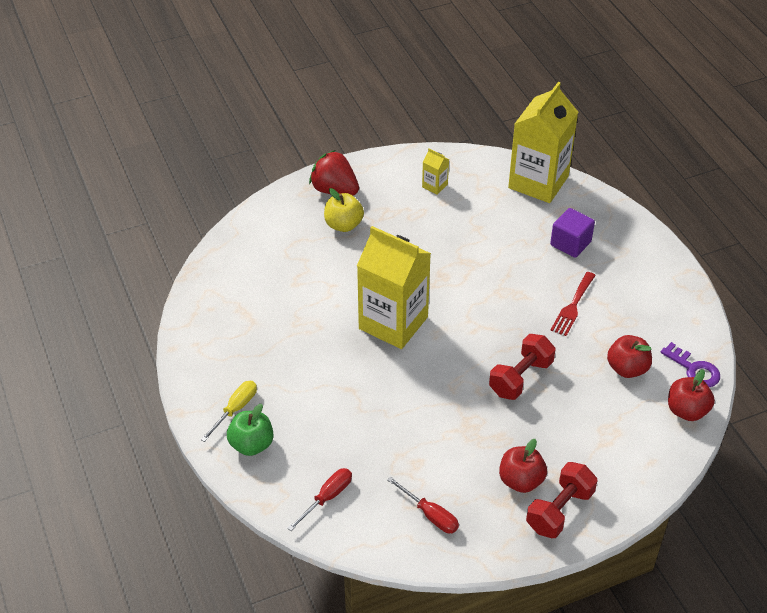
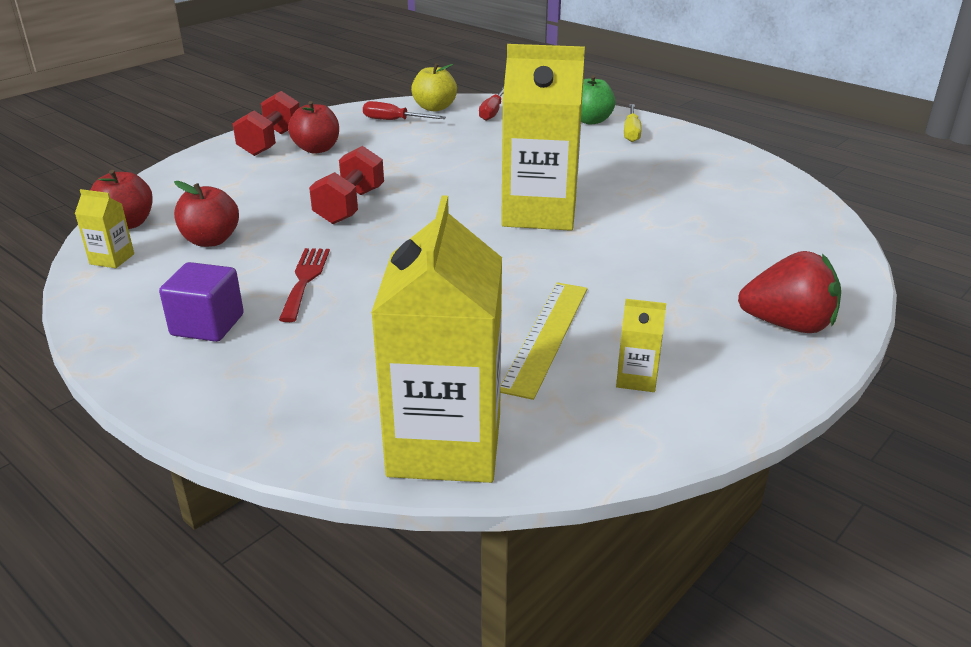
camera: 155 degrees right, 15 degrees down
(343, 225) = (715, 286): yellow apple -> yellow apple (434, 108)
(459, 221) = (546, 336): none -> yellow ruler
(570, 243) = (336, 355): purple cube -> purple cube (207, 325)
(694, 369) = (112, 259): purple key -> yellow carton

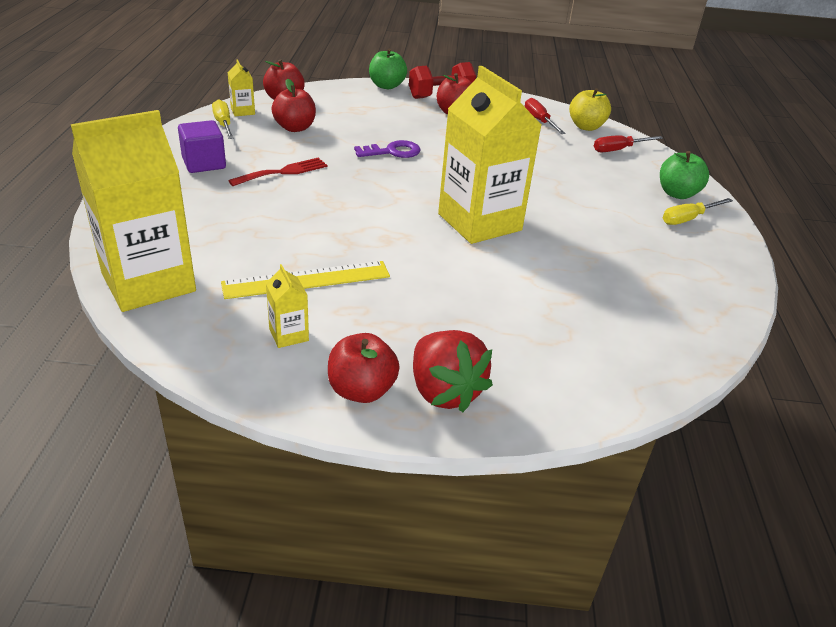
camera: 50 degrees right, 5 degrees up
(125, 282) = (223, 124): none -> yellow screwdriver
(199, 159) = (386, 86): none -> green apple
(350, 206) = (392, 152): red dumbbell -> purple key
(758, 366) = (361, 390): none -> red apple

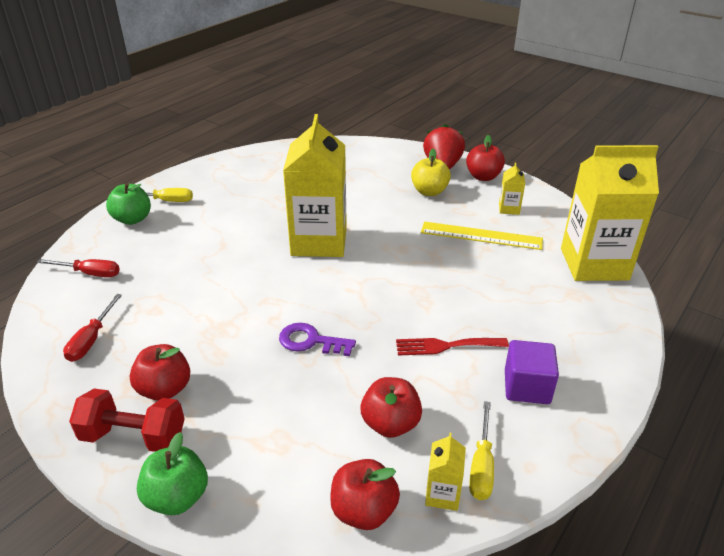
camera: 145 degrees left, 0 degrees up
(586, 127) = (60, 313): yellow apple -> yellow apple (429, 191)

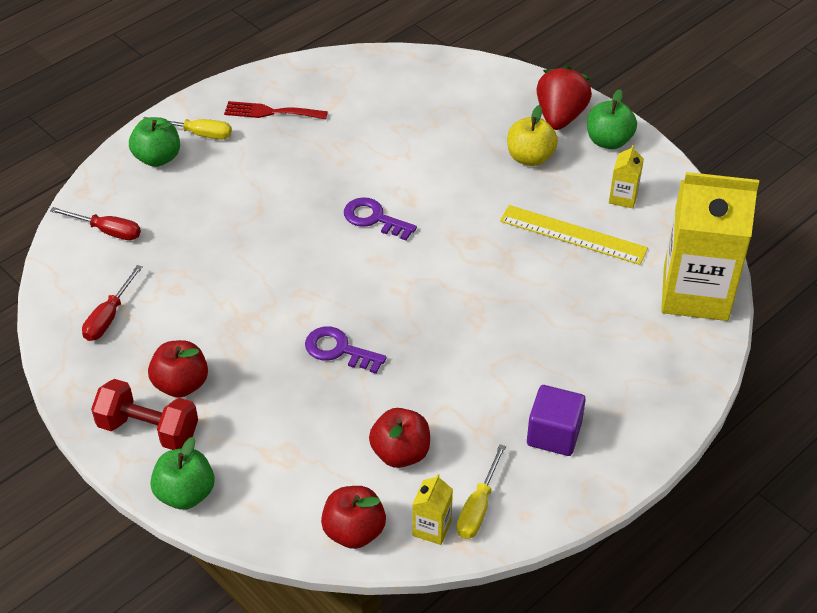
camera: 10 degrees right, 10 degrees up
(319, 241) = (374, 218): yellow carton -> purple key
(446, 346) = (483, 376): red fork -> red fork (270, 112)
(483, 177) = (608, 141): red apple -> green apple

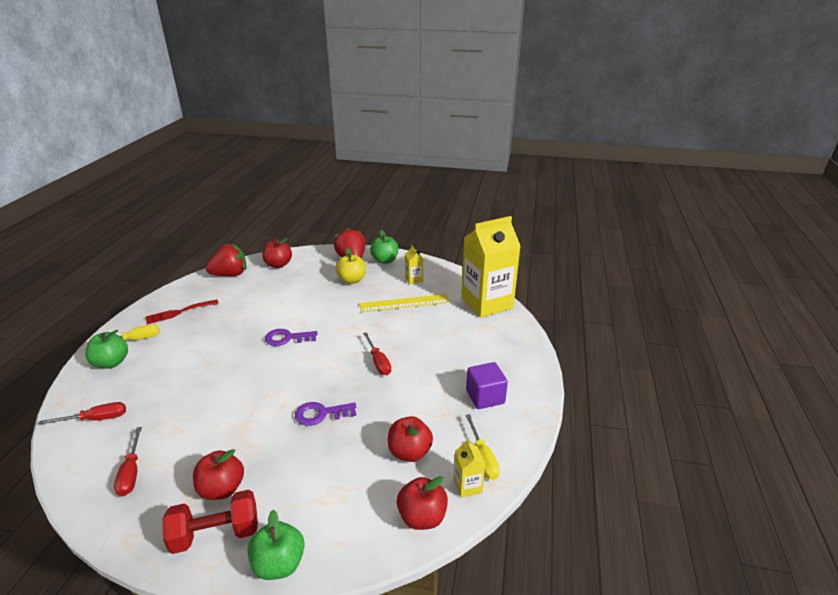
camera: 35 degrees left, 15 degrees down
(372, 72) = (230, 274): none -> red strawberry
(447, 81) = (278, 265): none -> red apple
(460, 313) = (378, 362): none -> red screwdriver

